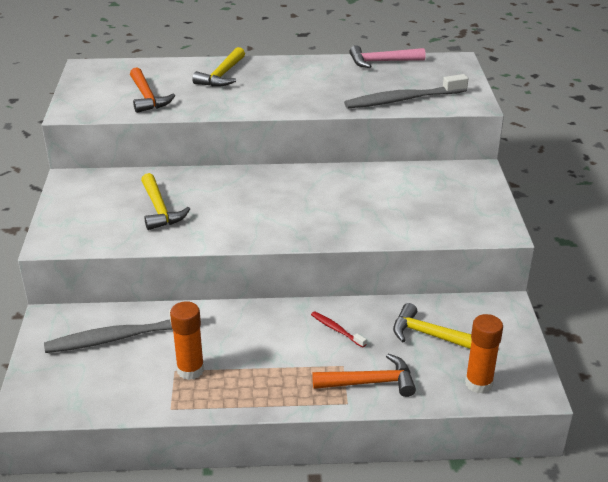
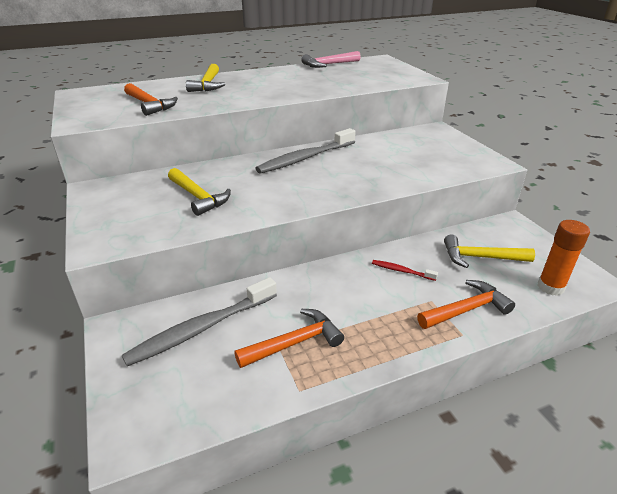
camera: 20 degrees left, 0 degrees up
(190, 370) = (295, 342): orange glue stick -> orange hammer
(403, 100) = (368, 82): grey toothbrush -> grey toothbrush (305, 158)

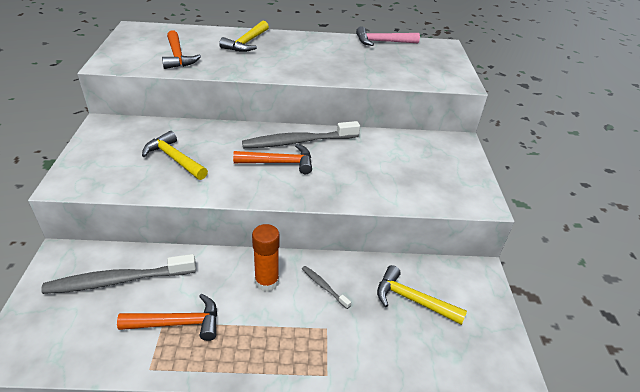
camera: 20 degrees right, 5 degrees up
(198, 197) = (174, 158): yellow hammer -> yellow hammer turned 150 degrees clockwise
(401, 271) = (324, 286): red toothbrush -> grey toothbrush
(467, 309) = (352, 351): orange hammer -> orange hammer (279, 163)
(550, 287) = (457, 360): orange glue stick -> orange glue stick (267, 282)

